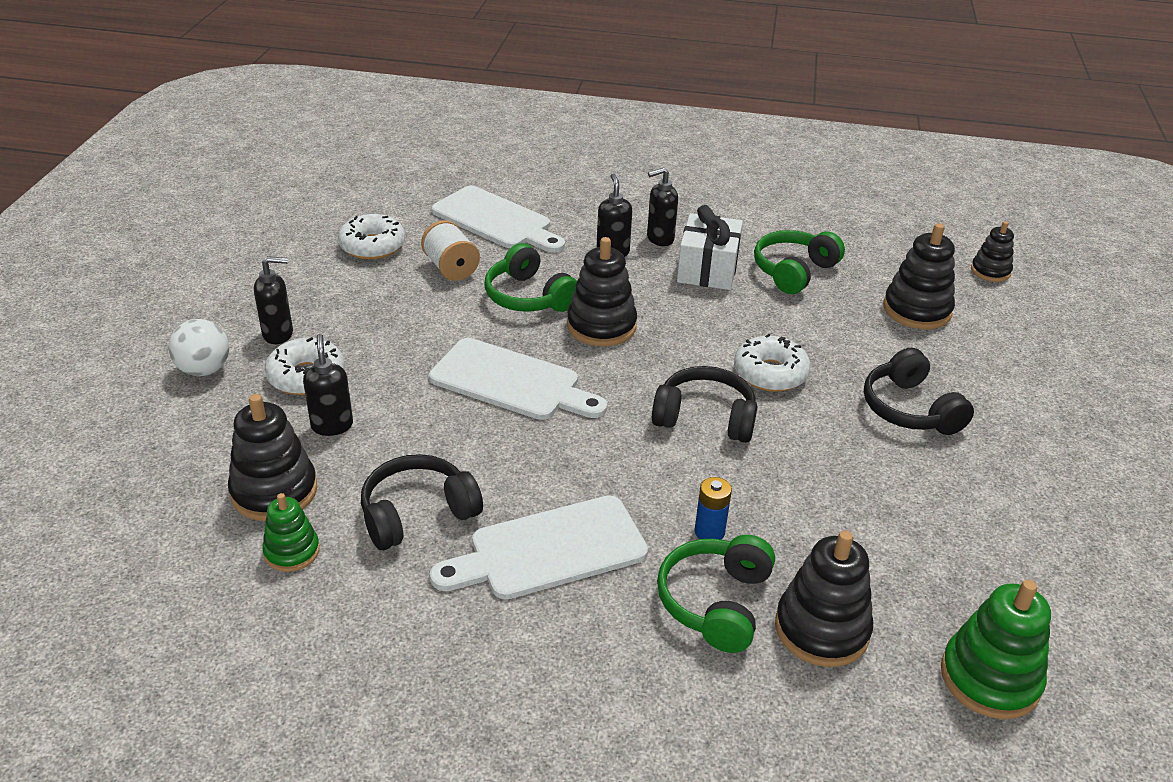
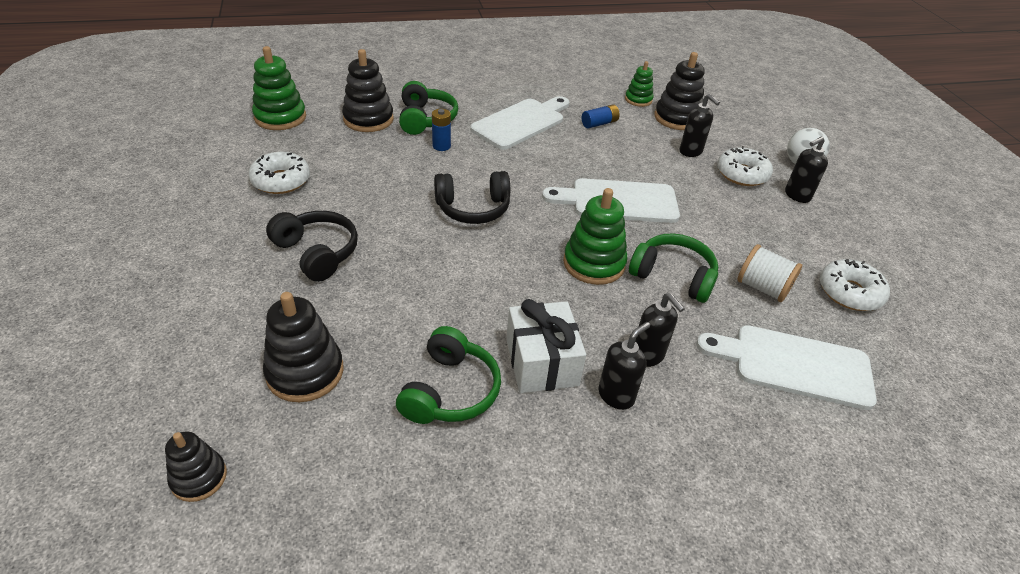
camera: 155 degrees right, 5 degrees up
(417, 513) = (599, 123): black headphones -> blue battery
(601, 326) = (594, 263): black stacking toy -> green stacking toy
(770, 373) = (437, 256): white donut -> white donut (281, 180)

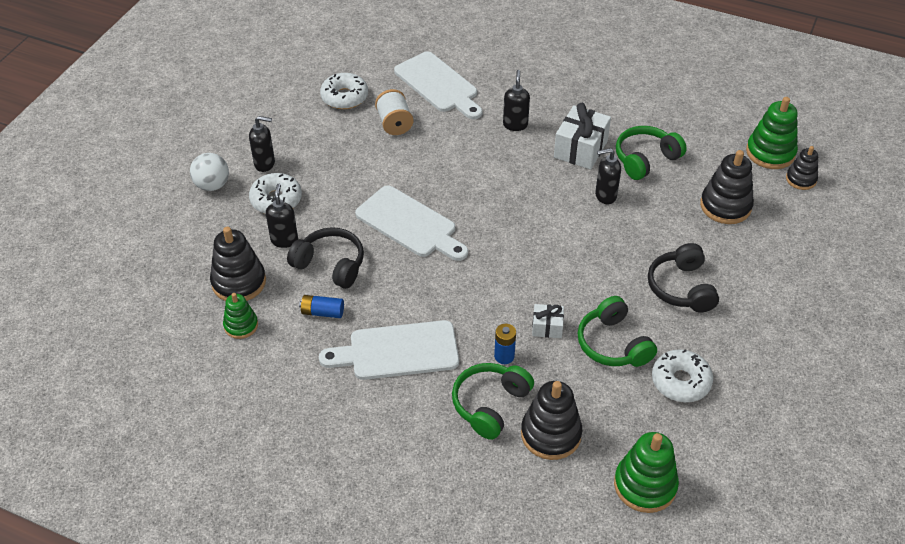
camera: 140 degrees left, 5 degrees up
(424, 175) = (547, 327): none -> white gift
(473, 208) = (532, 272): black headphones -> black headphones (330, 265)
(594, 263) = (486, 187): green stacking toy -> green stacking toy (770, 153)
(616, 395) = (554, 117): black soap dispenser -> black soap dispenser (605, 196)
(673, 276) = (442, 156): green headphones -> green headphones (613, 344)

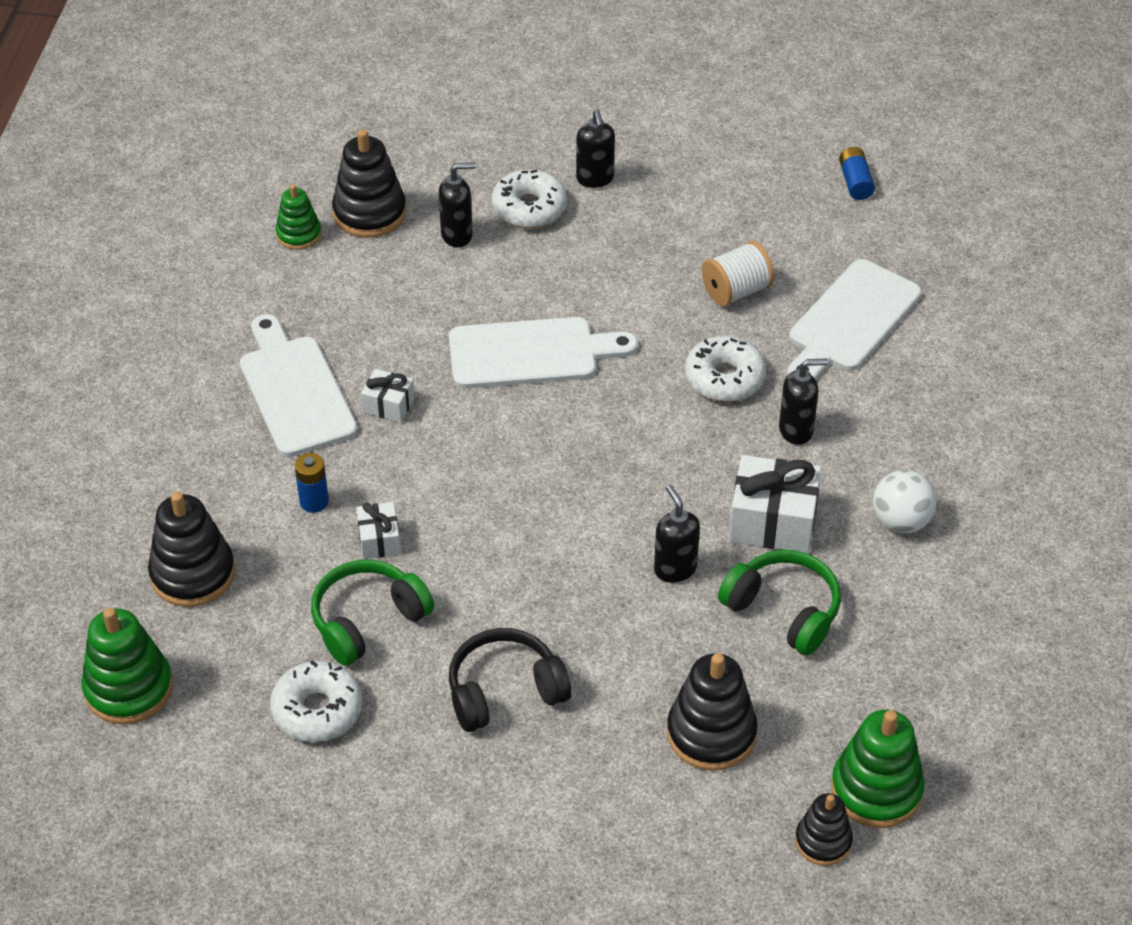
camera: 75 degrees right, 0 degrees up
(212, 185) = (534, 141): white ball -> white ball (901, 521)
(322, 312) = (341, 303): blue battery -> blue battery (855, 182)
(330, 265) = (427, 290): black headphones -> none
(344, 97) = (771, 223): white donut -> white donut (724, 378)
(410, 224) = (531, 353): white cutting board -> white cutting board turned 120 degrees counterclockwise
(429, 303) = (388, 405): none -> white gift
(490, 404) = (228, 502): green headphones -> none

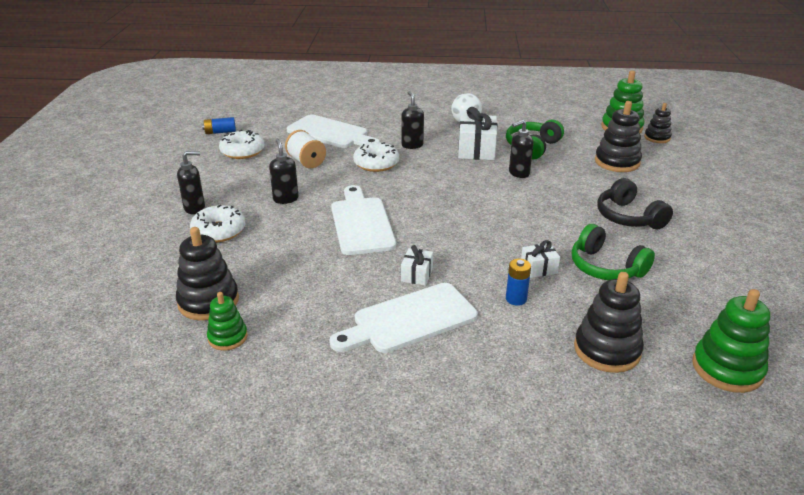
camera: 95 degrees left, 15 degrees down
(317, 710) = (685, 280): white donut -> white donut (242, 151)
(457, 235) = (242, 258): black soap dispenser -> black soap dispenser (285, 199)

